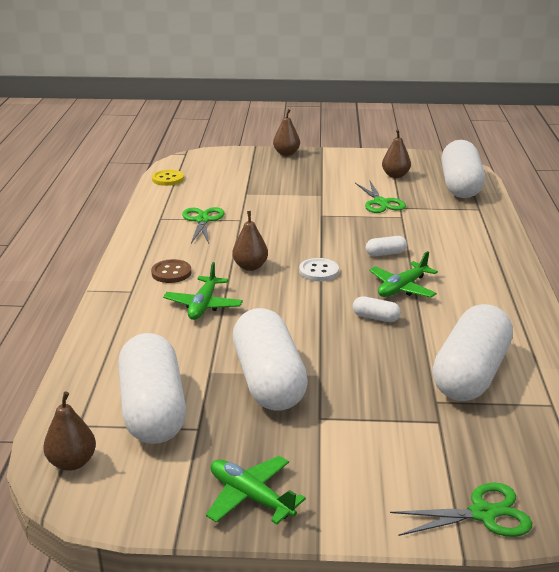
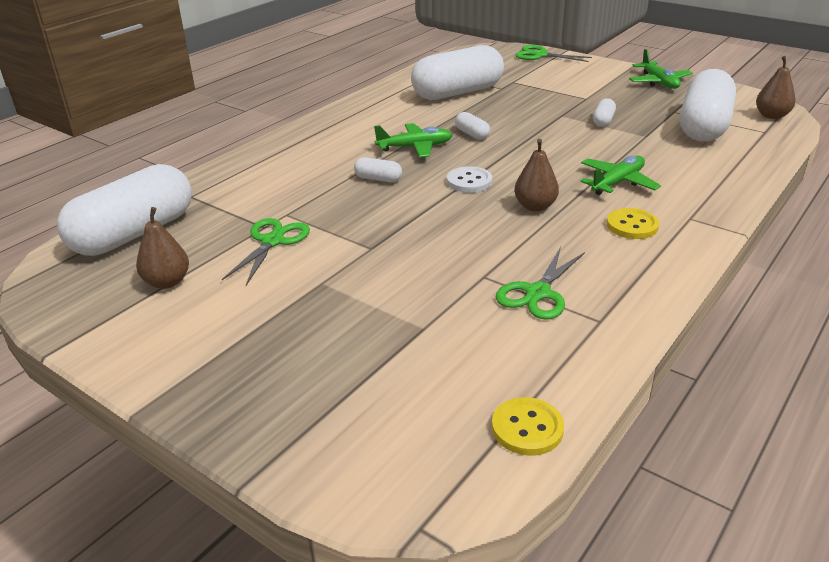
camera: 145 degrees left, 5 degrees up
(171, 273) = (632, 225): brown button -> yellow button
(268, 380) = (603, 121): white capsule -> white capsule, size x0.40
(286, 153) = (225, 419): brown pear -> none

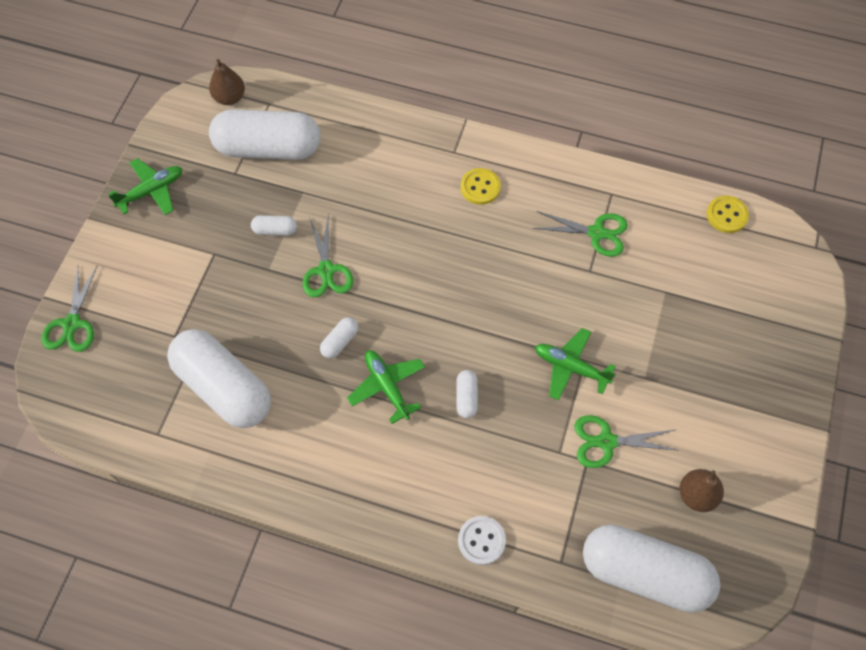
camera: 110 degrees left, 30 degrees up
(469, 181) = (445, 318): white button -> white button (481, 540)
(535, 206) = (473, 257): brown pear -> none
(550, 136) = (326, 270): none -> green scissors
(617, 182) = (409, 204): green plane -> green plane (570, 367)

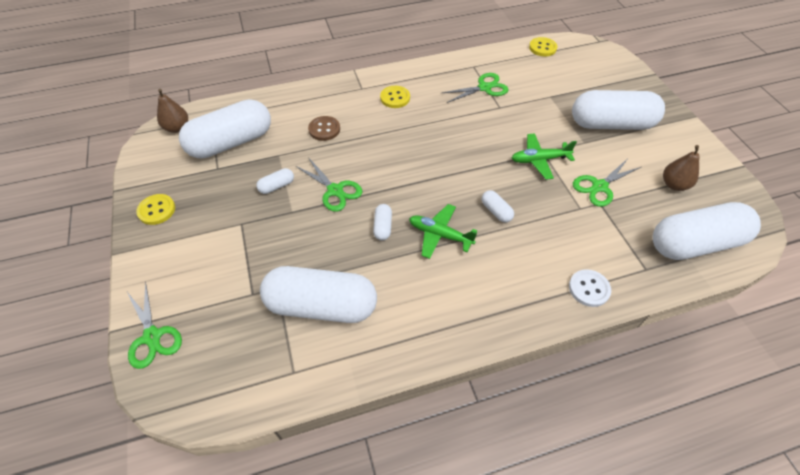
camera: 35 degrees left, 10 degrees down
(151, 191) = (156, 210): green plane -> yellow button
(372, 186) = (324, 129): none -> brown button
(703, 374) = (611, 124): none -> white capsule

